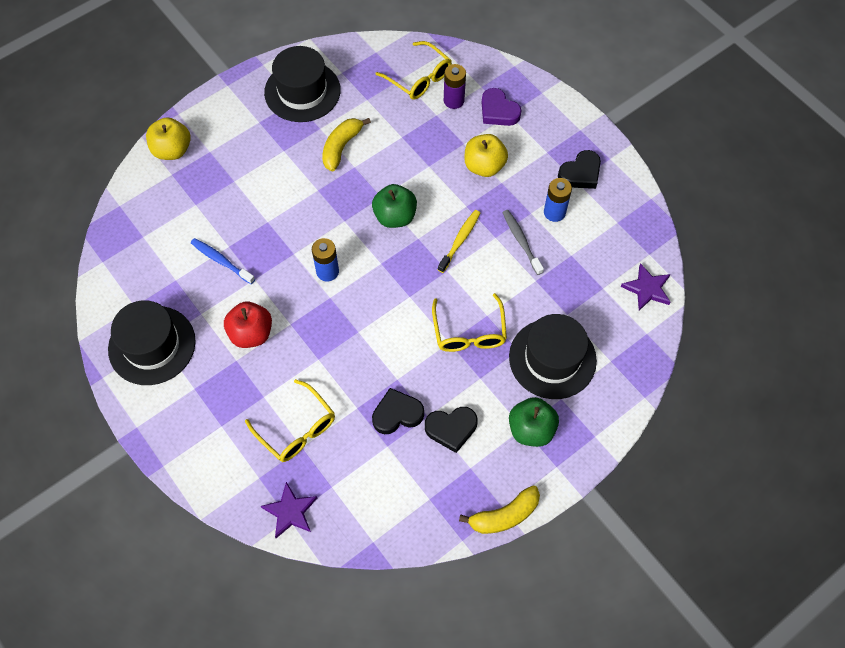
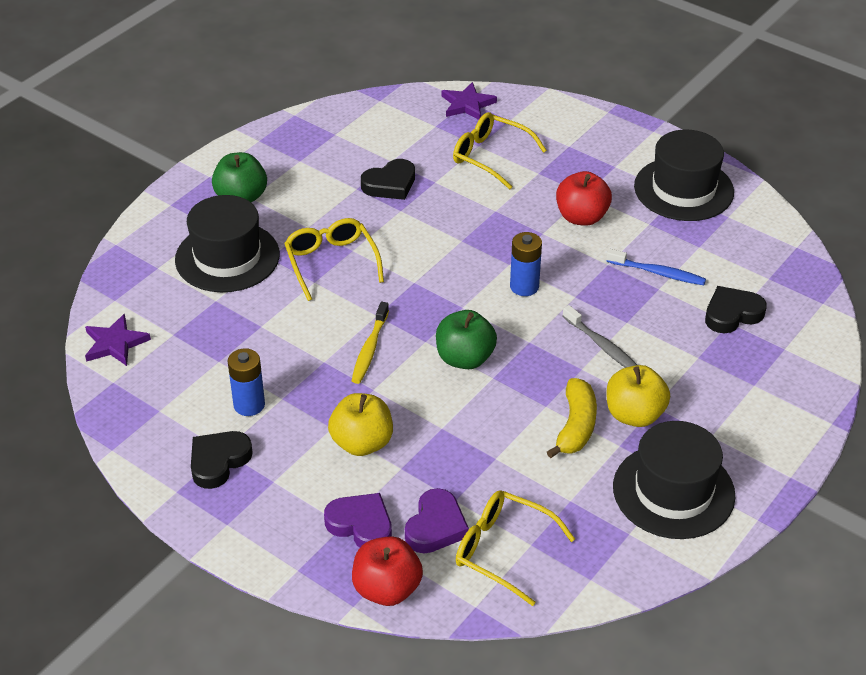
camera: 165 degrees right, 20 degrees down
(172, 150) = (805, 376): yellow apple -> yellow apple (634, 415)
(451, 429) = (328, 183): black heart -> black heart (732, 314)
(453, 100) = (435, 526): purple battery -> purple heart
(493, 70) = (387, 589): none -> red apple
(504, 515) = (257, 135): yellow banana -> none
(521, 241) = (288, 363): grey toothbrush -> grey toothbrush (602, 345)

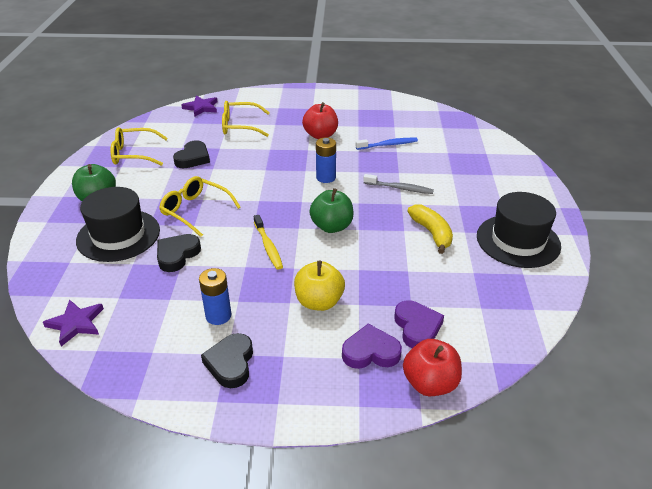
camera: 35 degrees left, 5 degrees down
(503, 550) = (470, 320): yellow glasses -> yellow glasses (134, 154)
(634, 415) = (454, 213): yellow apple -> none
(683, 189) = (358, 106): black hat -> none
(732, 314) = (444, 148): black heart -> black heart (177, 255)

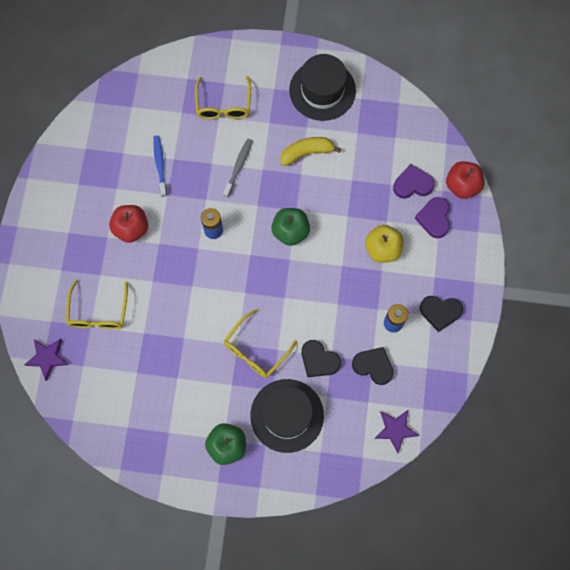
camera: 85 degrees left, 35 degrees up
(134, 154) = (145, 422): yellow glasses -> yellow glasses (223, 105)
(193, 158) = (161, 359): black heart -> black heart (373, 366)
(268, 246) = (313, 285): yellow toothbrush -> none

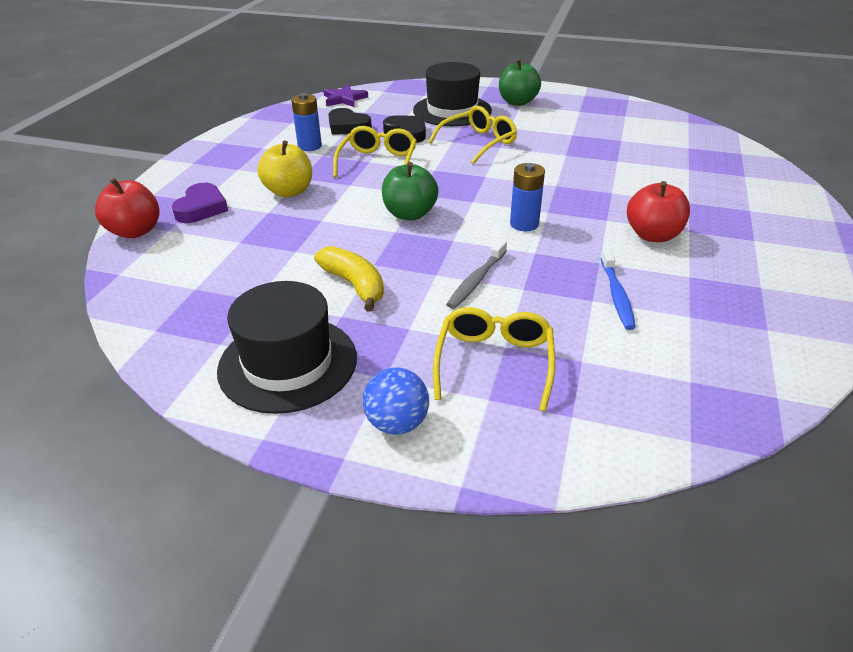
camera: 170 degrees left, 35 degrees down
(47, 358) = (736, 154): purple star -> none
(98, 312) = (681, 176): yellow glasses -> yellow glasses (378, 162)
(262, 64) = (397, 423): none -> blue ball
(306, 153) = (354, 285): yellow banana -> yellow banana turned 120 degrees counterclockwise
(412, 184) = (206, 239): purple heart -> none
(440, 312) = (250, 148): black heart -> none

